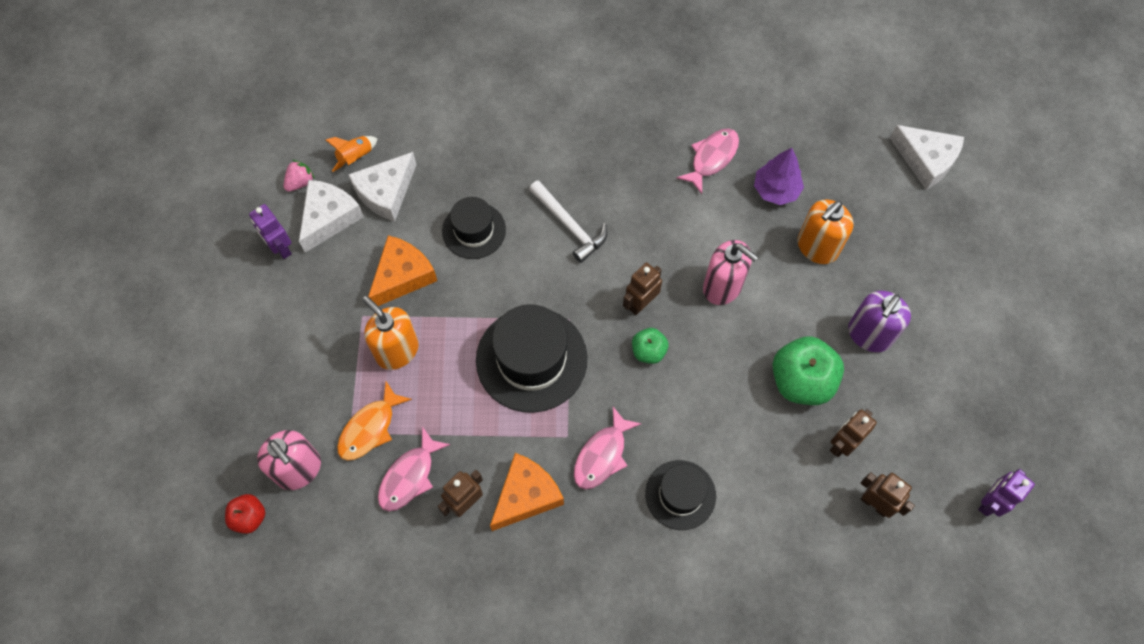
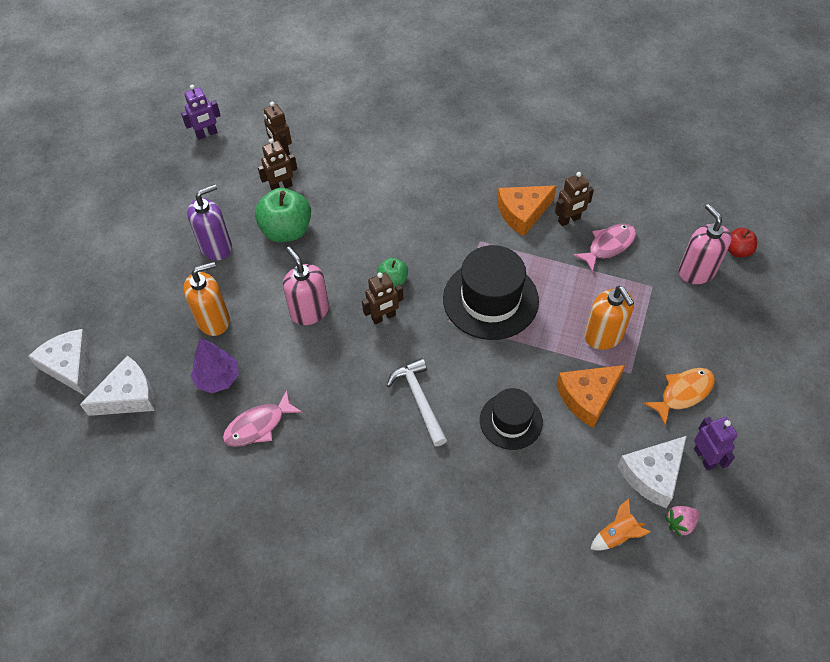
camera: 160 degrees left, 10 degrees down
(370, 428) = (635, 285): orange fish -> orange fish (683, 393)
(386, 192) = (590, 485): white cheese -> white cheese (128, 396)
(602, 455) = (457, 223): pink fish -> none
(680, 495) = (411, 187): black hat -> none

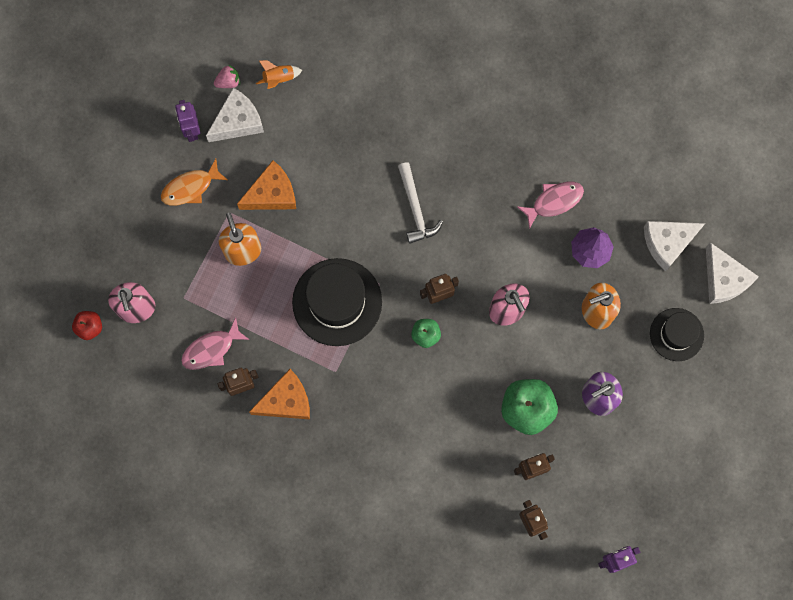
camera: 175 degrees left, 20 degrees up
(511, 421) = (341, 180): black hat -> black hat (676, 334)

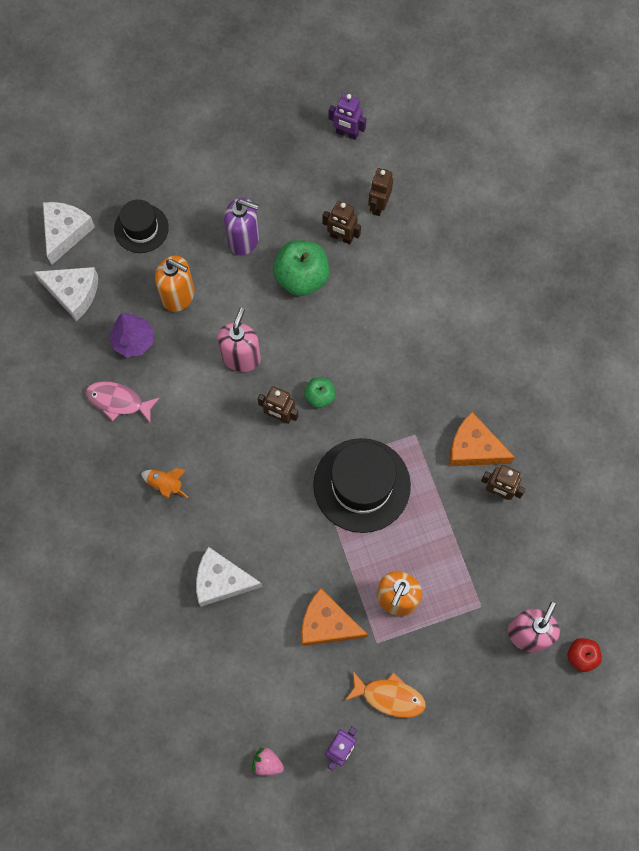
camera: 135 degrees left, 5 degrees down
(211, 349) = (496, 543): pink fish -> none
(238, 121) = (294, 717): white cheese -> white cheese (221, 581)
(279, 79) = (222, 721): orange rocket -> orange rocket (166, 484)
(415, 209) = (227, 498): white hammer -> none

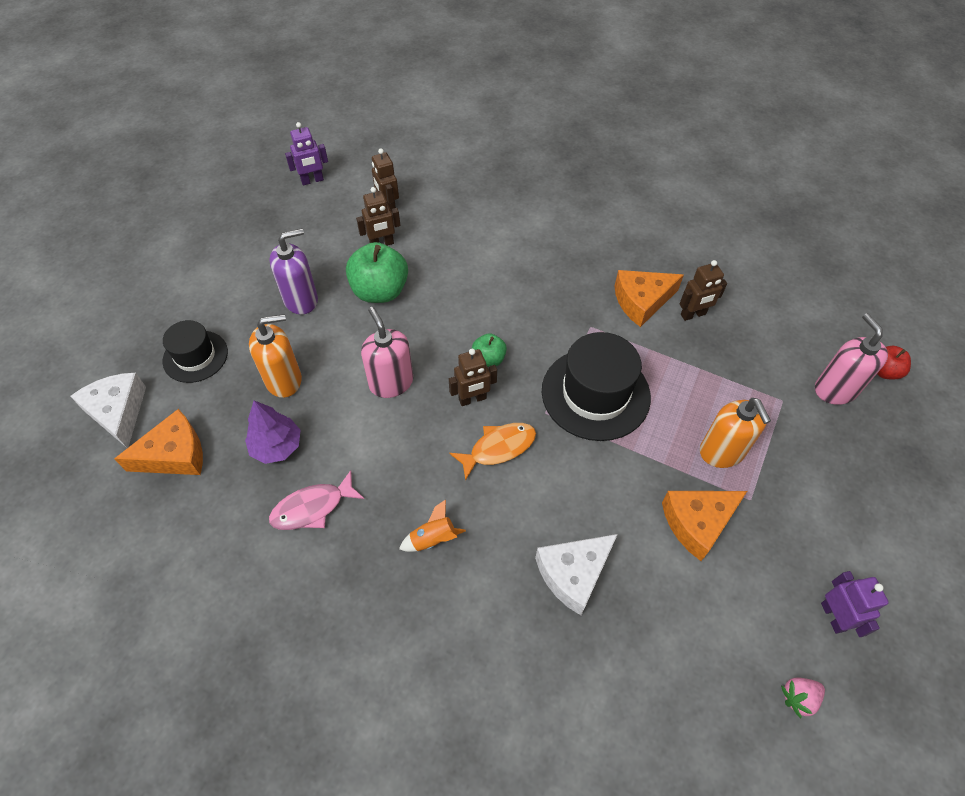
camera: 45 degrees left, 15 degrees down
(73, 293) = (174, 454): white cheese -> orange cheese
(389, 696) = (811, 532): orange fish -> orange fish (498, 448)

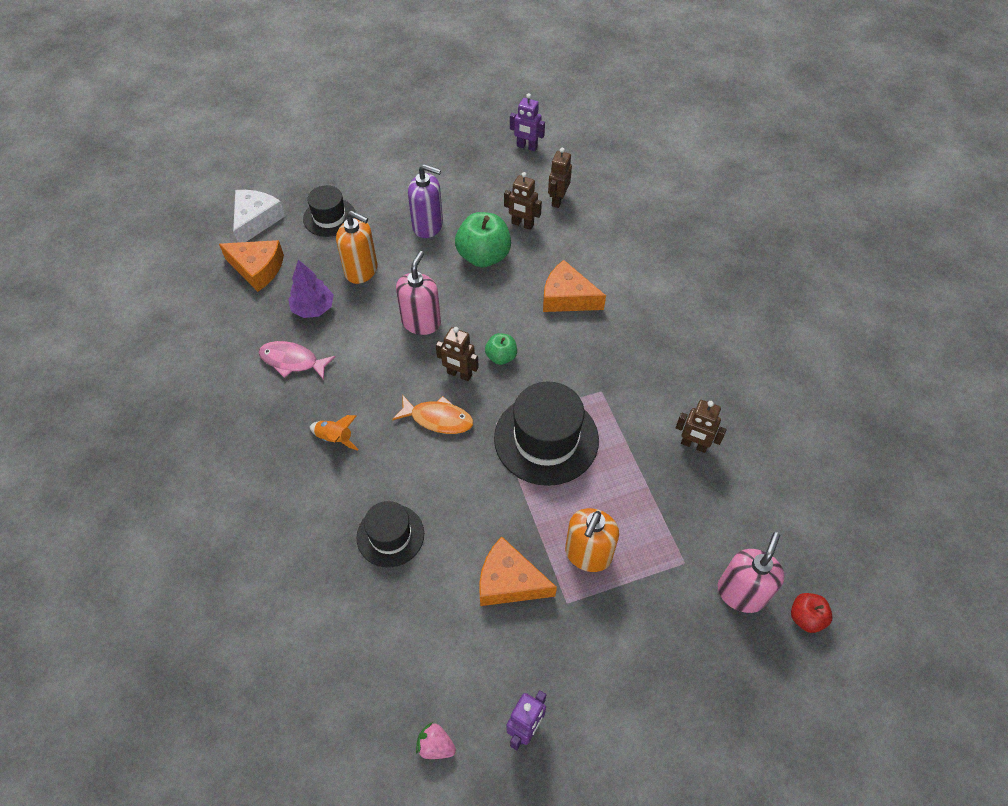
camera: 45 degrees right, 0 degrees up
(573, 574) = (390, 535): white cheese -> black hat
(641, 301) = (664, 404): orange cheese -> orange cheese (567, 297)

